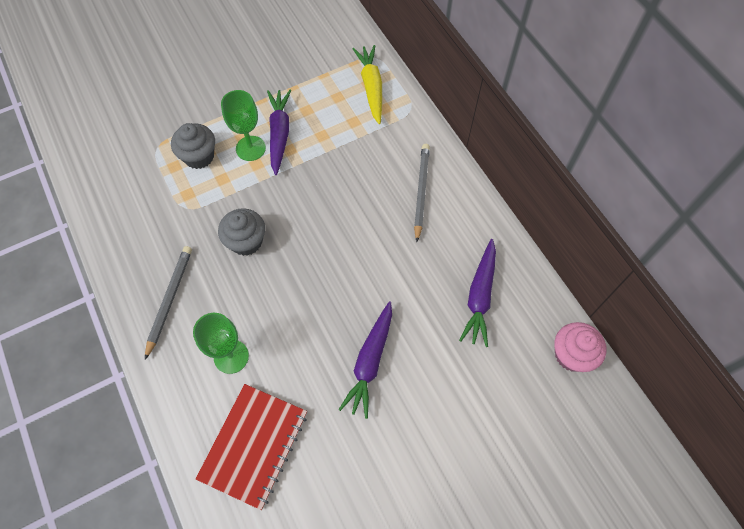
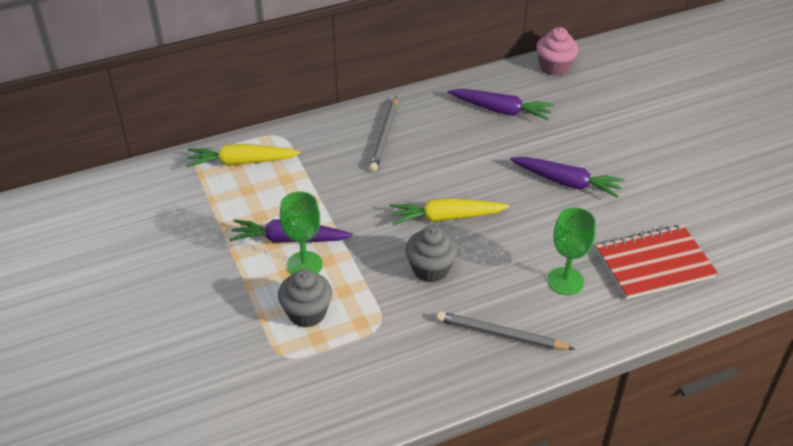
camera: 85 degrees left, 20 degrees down
(254, 445) = (654, 264): red notebook -> red notebook turned 45 degrees counterclockwise
(311, 251) = (446, 217): none -> yellow carrot
(421, 191) = (384, 136): grey pencil -> grey pencil turned 90 degrees counterclockwise

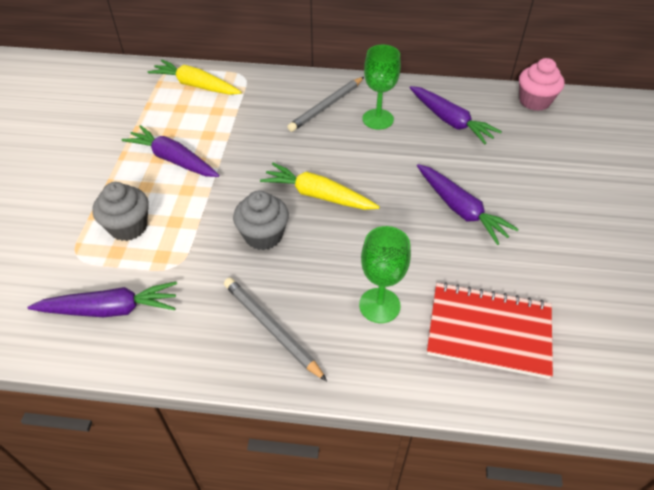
camera: 30 degrees right, 5 degrees up
(304, 265) = (165, 186): green goblet -> green goblet (378, 119)
(359, 381) = (110, 309): none -> purple carrot

